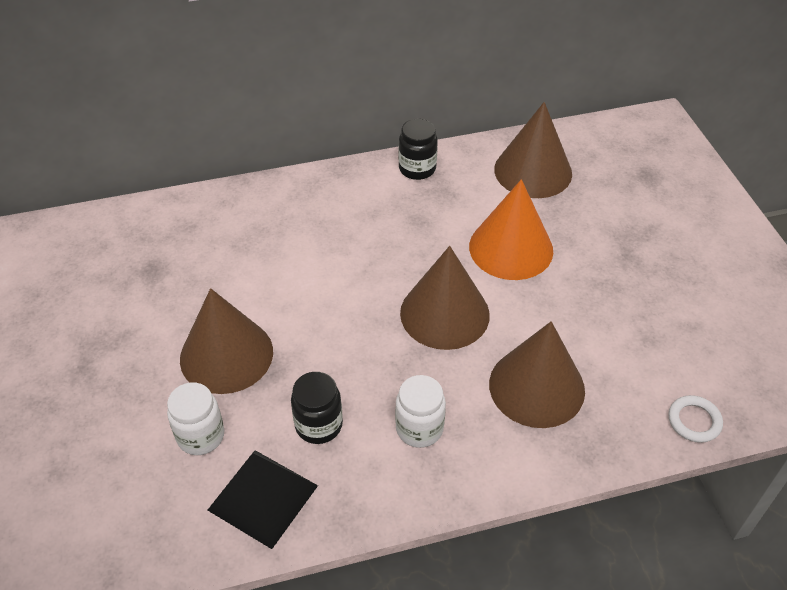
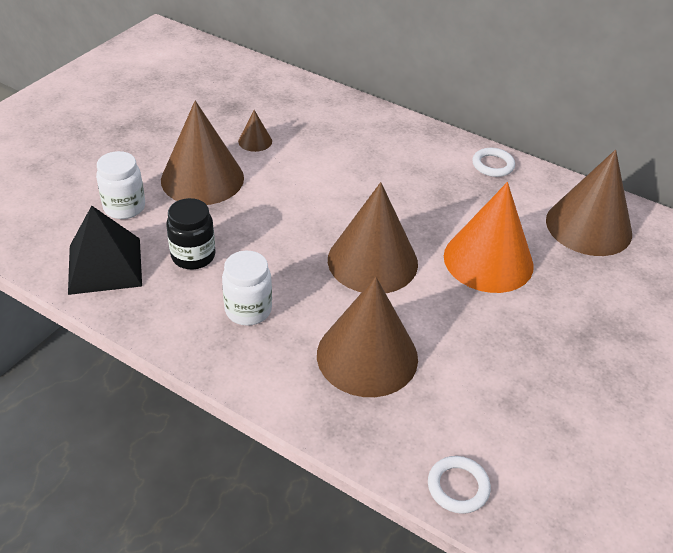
camera: 45 degrees right, 5 degrees down
(219, 286) = (255, 141): none -> brown cone
(417, 168) = (493, 165): black jar -> white ring

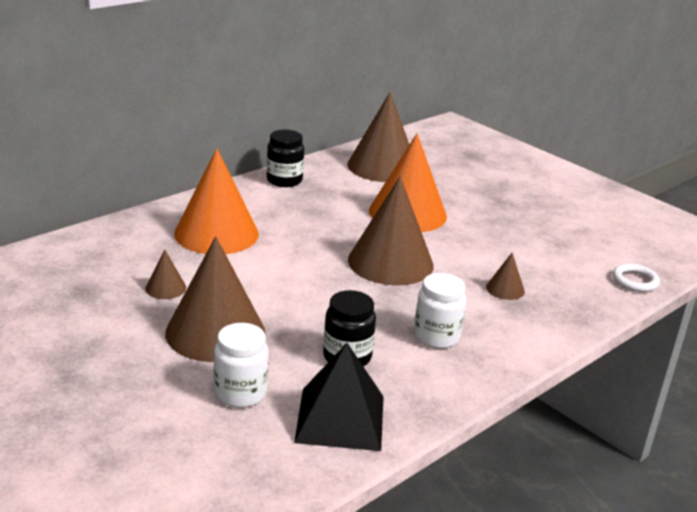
camera: 75 degrees left, 15 degrees down
(358, 147) = (216, 233): none -> orange cone
(367, 356) = (505, 289): brown cone -> brown cone, size x0.43
(493, 165) = (284, 180): white ring -> black jar

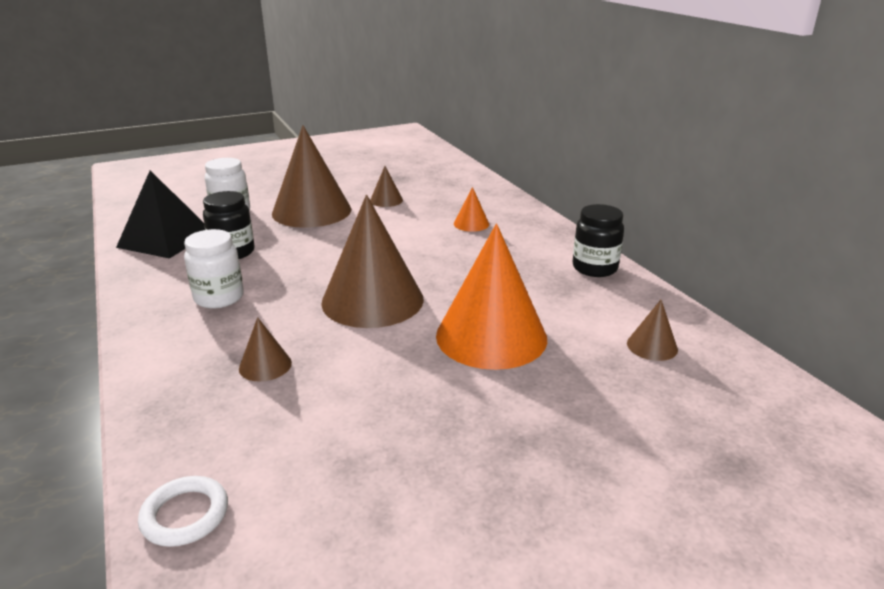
camera: 110 degrees right, 0 degrees up
(216, 233) = (471, 224): orange cone -> orange cone, size x0.43
(382, 166) = (652, 346): brown cone -> brown cone, size x0.43

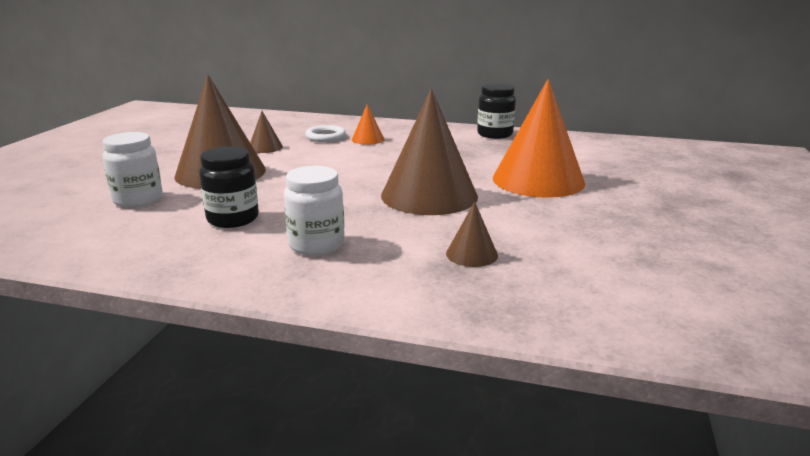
camera: 50 degrees left, 5 degrees down
(165, 239) = (126, 240): black pyramid -> none
(185, 515) = (658, 332): white ring -> white ring (325, 137)
(652, 346) = (605, 152): brown cone -> none

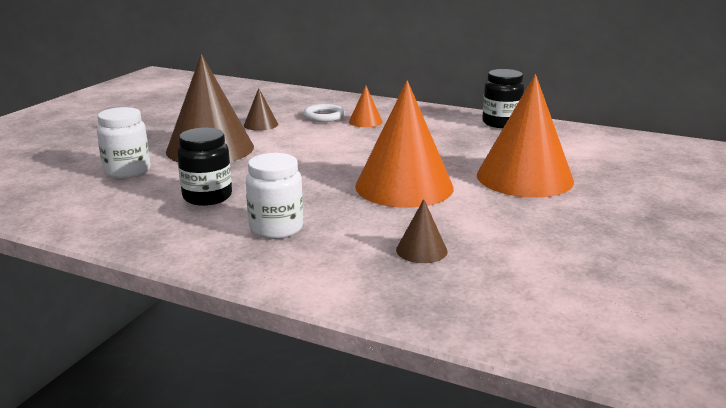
camera: 10 degrees right, 0 degrees up
(429, 195) = (404, 186): brown cone -> orange cone

